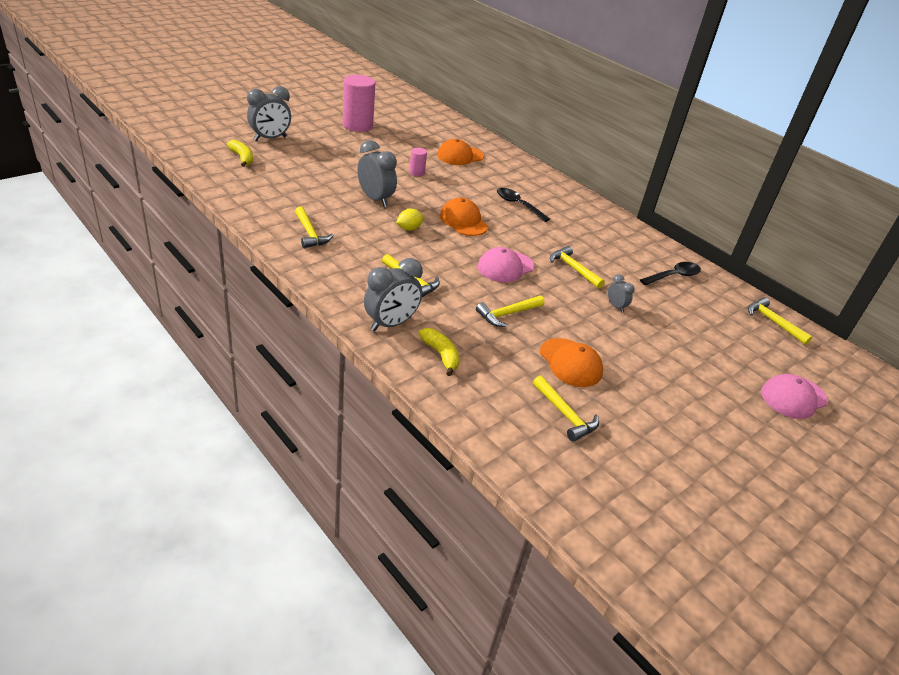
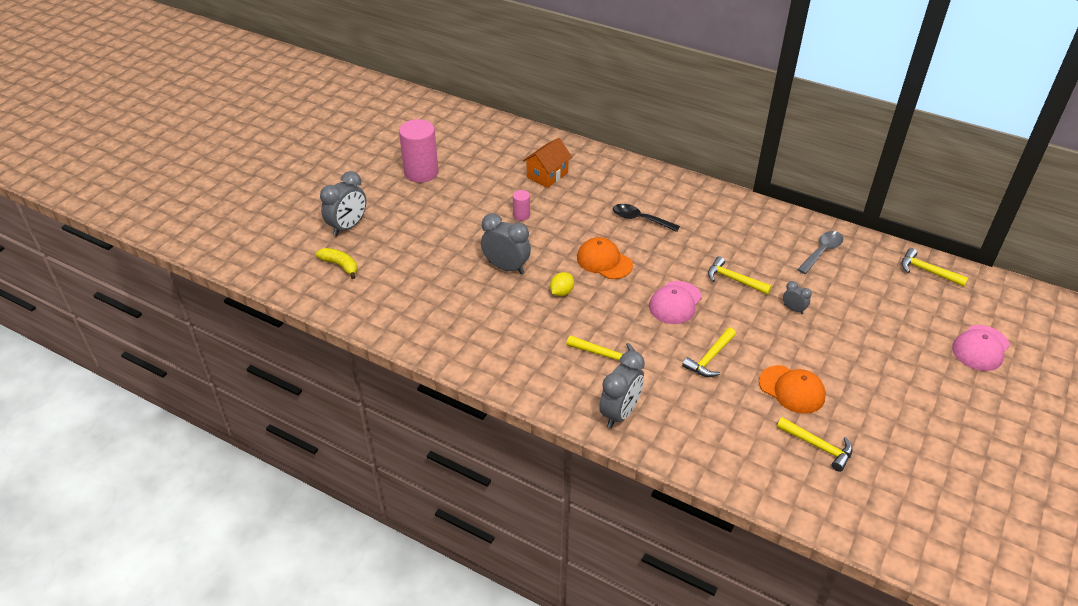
camera: 15 degrees left, 5 degrees up
(310, 233) = (476, 337): yellow hammer -> none
(441, 355) = (683, 428): yellow banana -> none
(460, 156) = (547, 175): orange cap -> orange house
(674, 276) = (822, 252): black spoon -> grey spoon

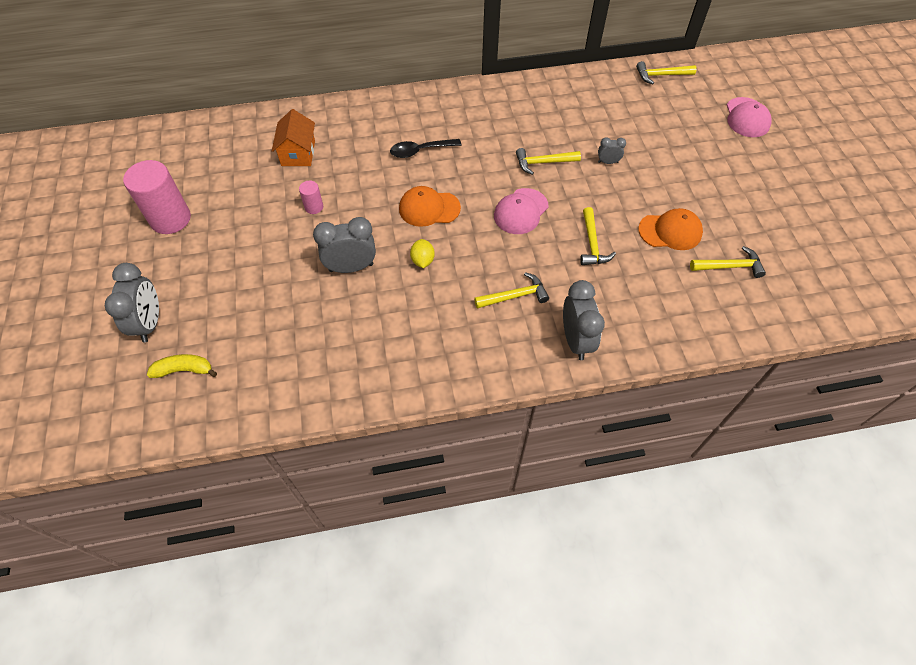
camera: 40 degrees left, 15 degrees up
(675, 303) = (521, 211): pink cap -> pink cap turned 45 degrees clockwise
(822, 252) = (580, 100): grey spoon -> none

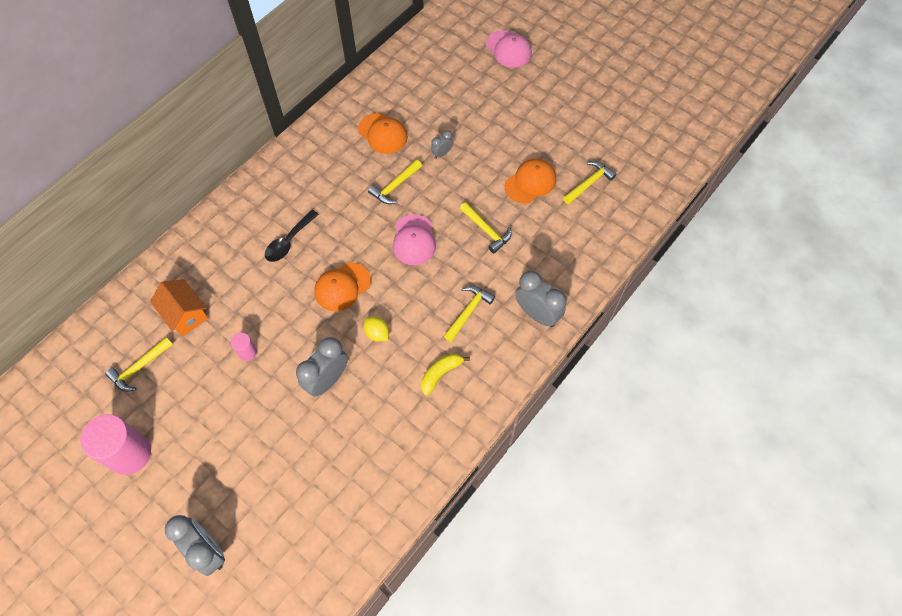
camera: 40 degrees left, 5 degrees up
(184, 370) = (276, 562): yellow banana -> yellow banana (440, 373)
(570, 119) = (382, 133): none -> orange cap
(661, 75) = (419, 49): yellow hammer -> yellow hammer (139, 368)

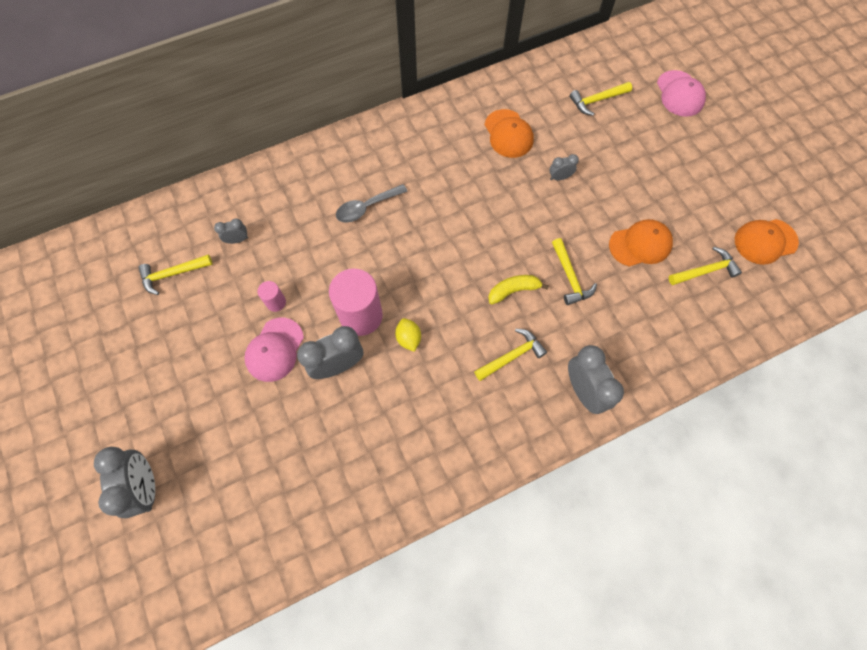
camera: 25 degrees right, 5 degrees up
(130, 454) = (124, 355): pink cylinder -> pink cylinder (361, 316)
(185, 314) = (237, 240): orange house -> grey clock
(289, 241) = (366, 207): black spoon -> grey spoon
(342, 287) = (396, 275): orange cap -> orange cap (765, 241)
(395, 186) = (496, 193): yellow hammer -> yellow hammer (597, 100)
(414, 240) = (490, 256): pink cap -> pink cap (275, 349)
(440, 373) = (453, 410): yellow banana -> yellow banana (513, 290)

